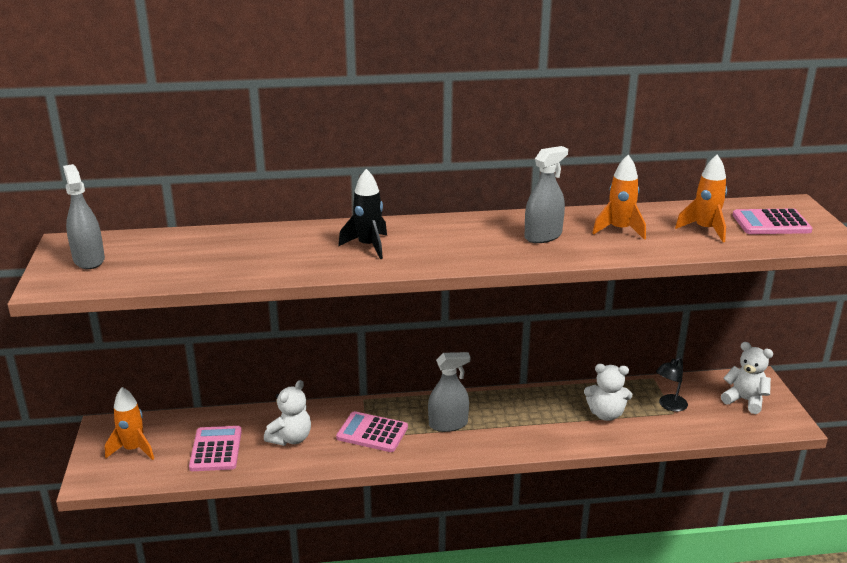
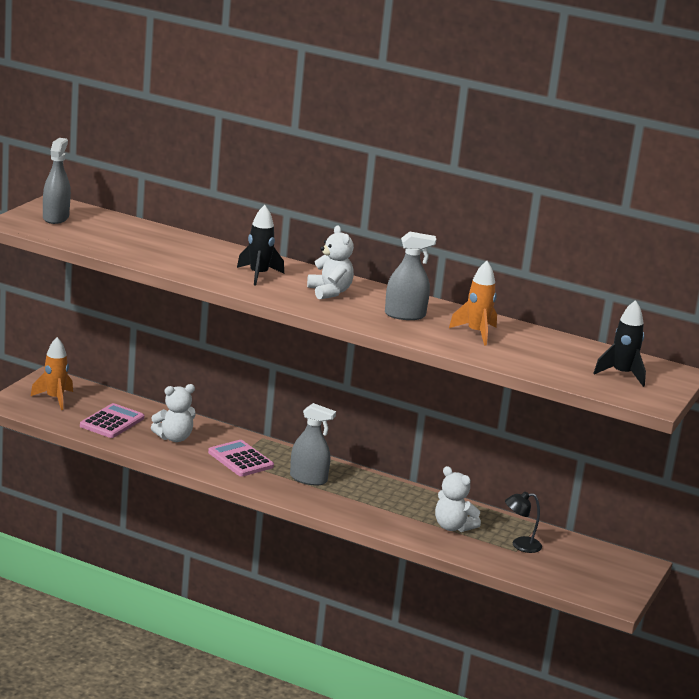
camera: 30 degrees right, 5 degrees down
(705, 230) = (551, 358): orange rocket -> none
(745, 400) = (599, 571): white teddy bear -> white teddy bear (329, 292)
(771, 223) = (622, 374): pink calculator -> black rocket

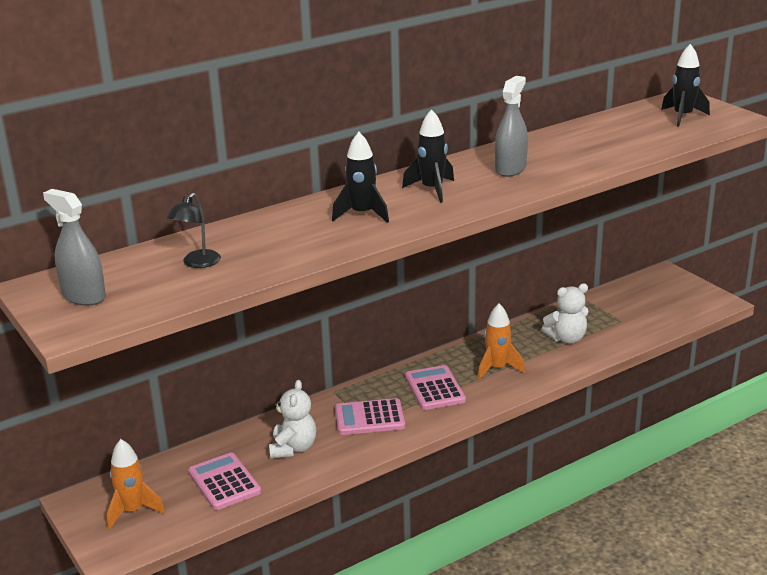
camera: 55 degrees left, 5 degrees up
(308, 479) = (435, 389): grey spray bottle -> pink calculator
(329, 292) = (432, 190): white teddy bear -> black rocket
(476, 333) = (569, 149): orange rocket -> orange rocket (497, 368)
(520, 545) = (613, 316): black lamp -> black lamp (197, 263)

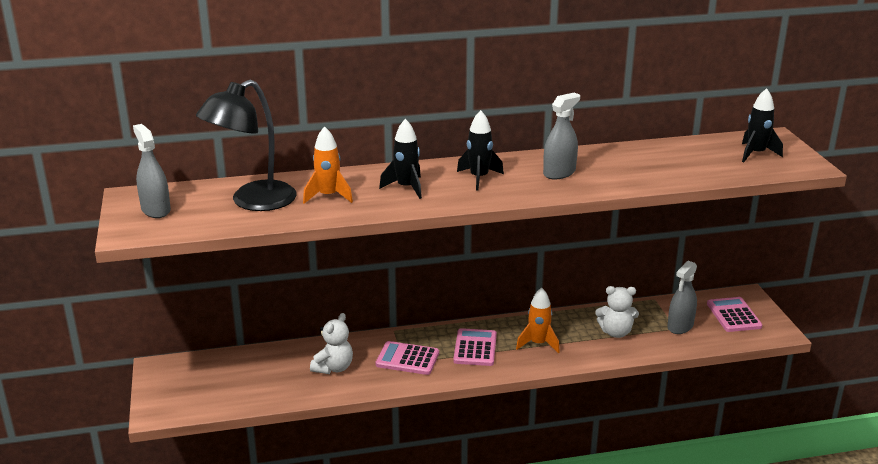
camera: 20 degrees right, 0 degrees up
(133, 511) = (189, 385): orange rocket -> orange rocket (328, 196)
(197, 263) = (253, 202): black lamp -> black lamp, size x2.11
(224, 482) = (266, 381): pink calculator -> pink calculator (733, 315)
(624, 317) = (680, 326): none -> grey spray bottle

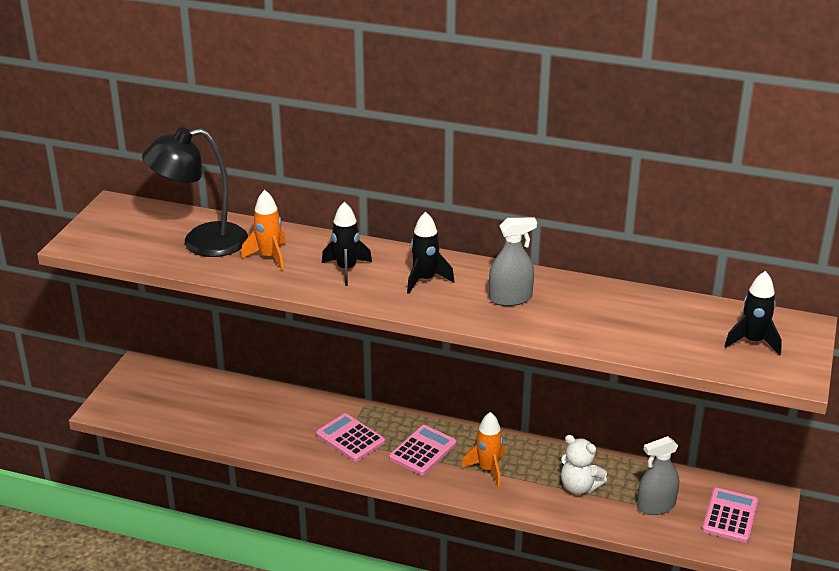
camera: 30 degrees right, 5 degrees up
(155, 210) = (118, 226): grey spray bottle -> none
(333, 368) = (278, 422): white teddy bear -> none

